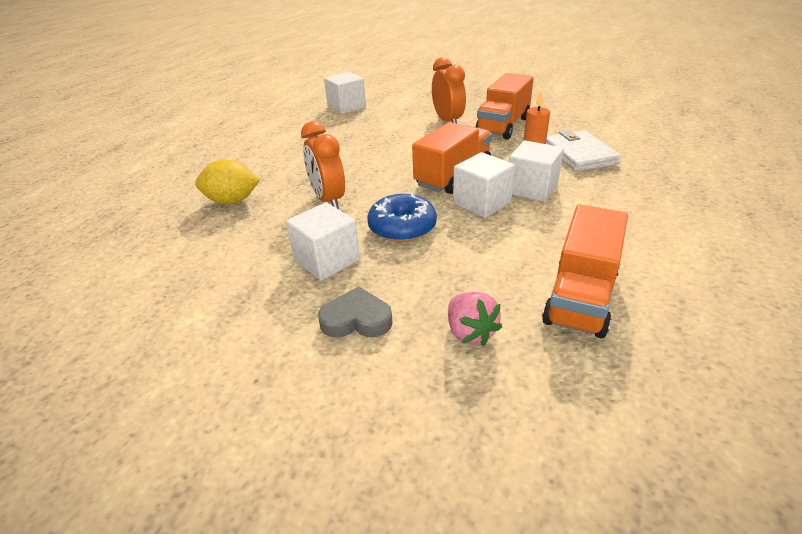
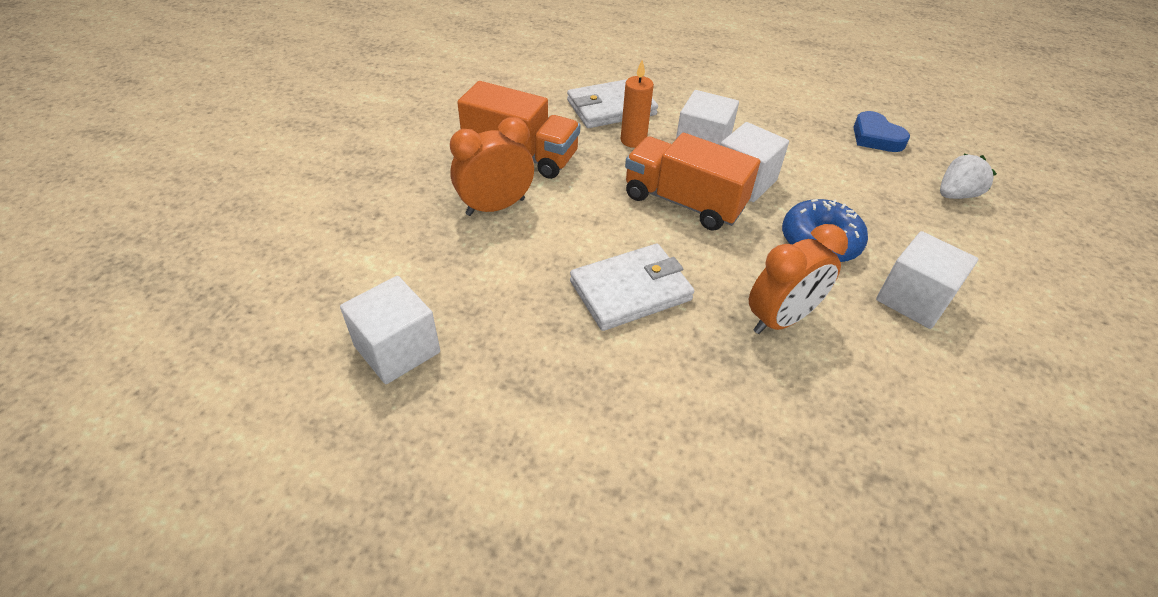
camera: 100 degrees left, 10 degrees up
(232, 201) = (825, 448): yellow lemon -> none
(356, 319) = (987, 263): grey heart -> none
(368, 155) = (630, 290): none -> white wallet
(470, 332) = (956, 195): pink strawberry -> white strawberry
(581, 297) = (876, 137): orange truck -> blue heart

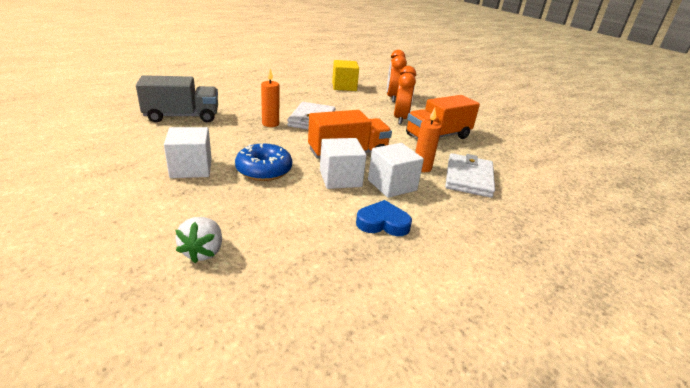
camera: 125 degrees right, 15 degrees down
(397, 349) = (344, 86): white cube -> yellow cube
(711, 324) = (270, 124): none -> orange candle
(781, 319) = (246, 135): orange clock -> orange clock (392, 97)
(854, 454) = (182, 116): none -> grey truck
(876, 137) = (311, 270): blue heart -> blue heart (383, 223)

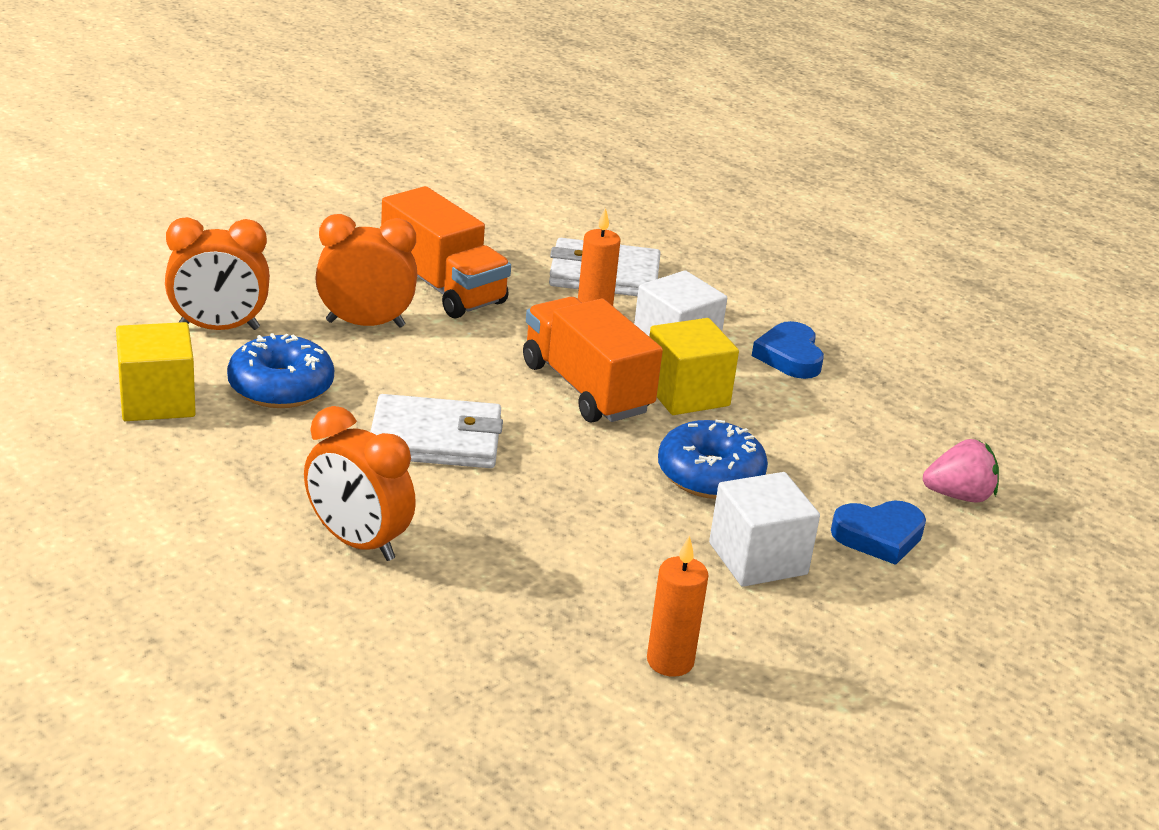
camera: 100 degrees left, 0 degrees up
(182, 116) = (522, 635): grey truck -> none
(183, 208) = (879, 536): none -> blue heart
(203, 252) = (959, 496): white strawberry -> pink strawberry
(252, 101) = (357, 542): none -> orange clock
(270, 124) = (492, 494): orange candle -> orange candle (670, 661)
(340, 178) = (686, 394): white cube -> yellow cube
(351, 102) = (281, 387): none -> blue donut

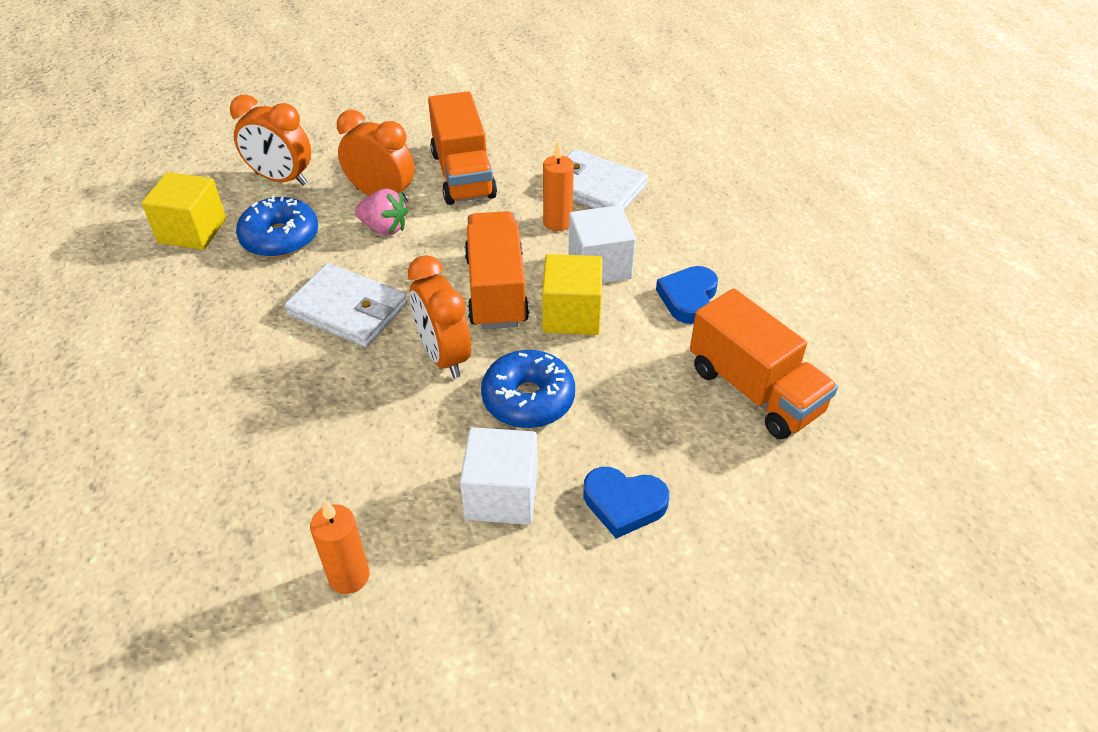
camera: 30 degrees right, 15 degrees up
(357, 542) = (218, 388): orange clock -> orange clock (443, 356)
(918, 419) = (754, 390): none -> orange truck
(959, 496) = (731, 482): pink strawberry -> pink strawberry (384, 228)

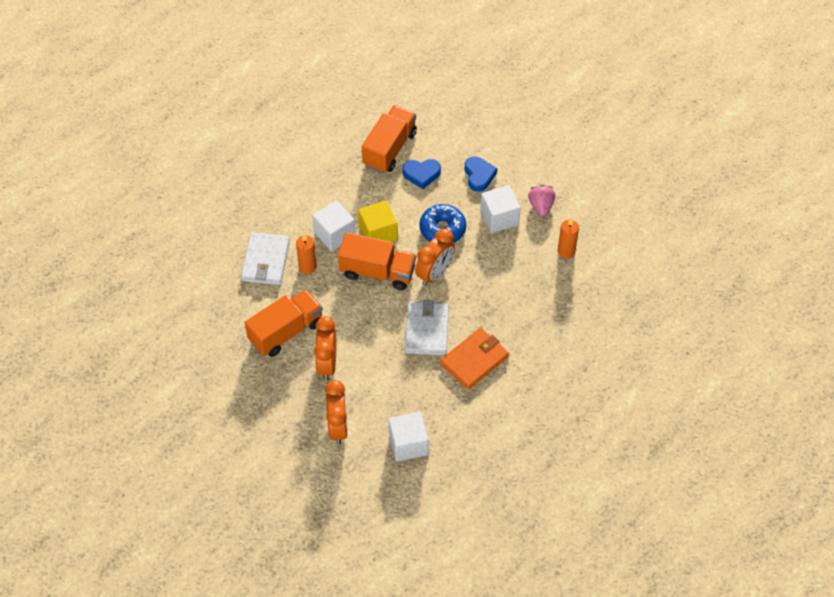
camera: 115 degrees left, 10 degrees up
(192, 231) = (408, 444): yellow cube -> white cube
(248, 344) = (474, 360): none -> orange wallet
(280, 238) = (390, 394): blue donut -> none
(384, 228) = (355, 347): pink strawberry -> pink strawberry (541, 206)
(496, 290) = (377, 272): orange truck -> orange truck turned 135 degrees counterclockwise
(688, 298) = (340, 190): blue heart -> blue heart (421, 174)

